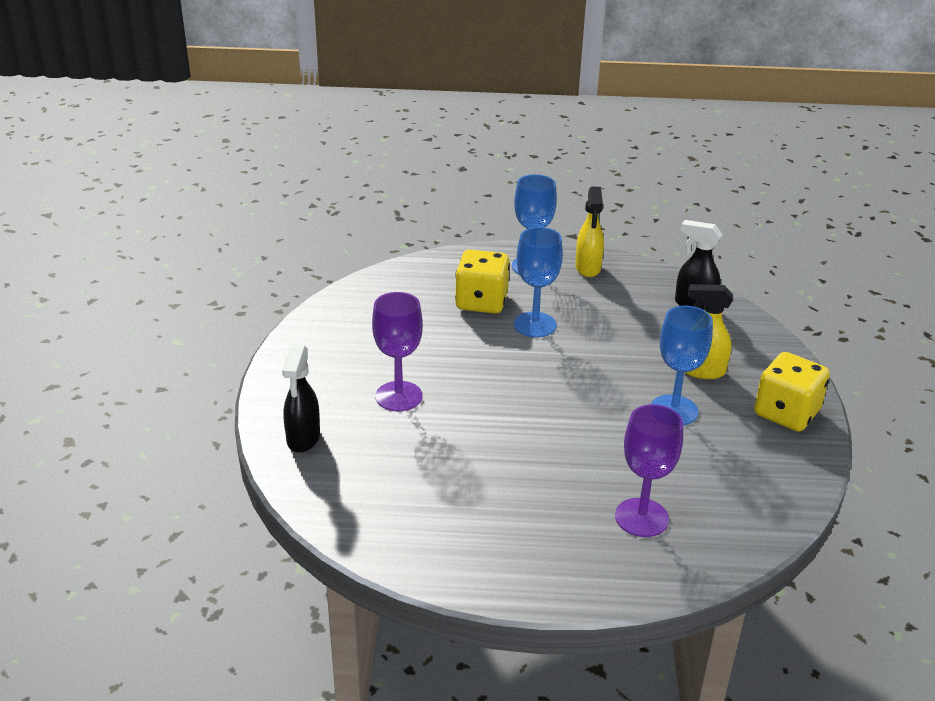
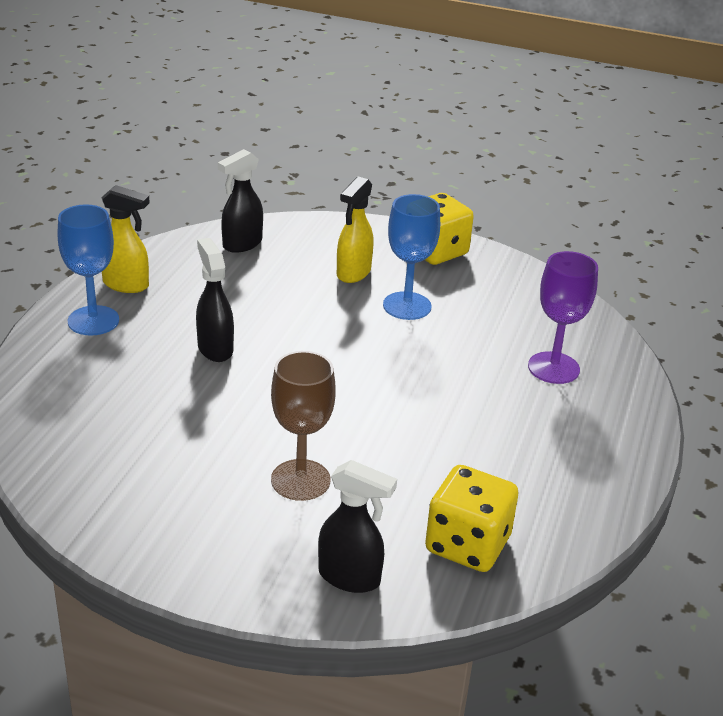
camera: 75 degrees left, 0 degrees up
(399, 396) = (300, 480): purple goblet -> brown goblet
(481, 302) = (143, 374): yellow dice -> yellow dice (467, 544)
(535, 325) = (215, 348): blue goblet -> black spray bottle

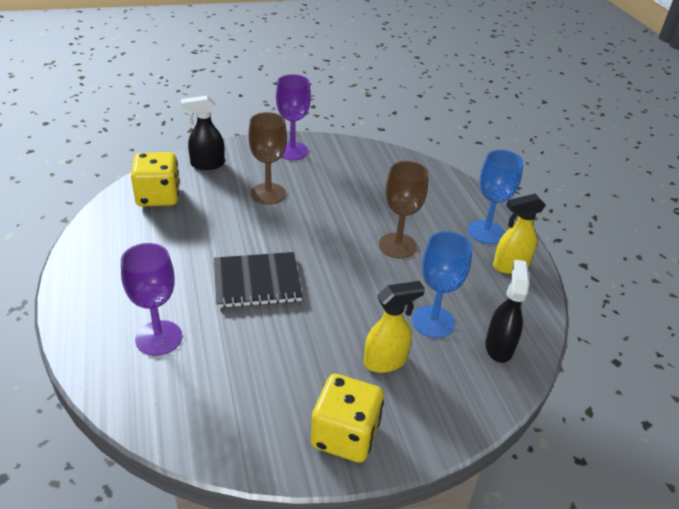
camera: 145 degrees right, 5 degrees up
(183, 544) = (292, 151): none -> purple goblet
(215, 348) = (397, 246): black spray bottle -> brown goblet
(353, 273) = (385, 361): yellow spray bottle -> yellow spray bottle turned 75 degrees clockwise
(407, 306) = (313, 346): blue goblet -> blue goblet (433, 321)
(414, 377) = (257, 282): none -> black notebook

